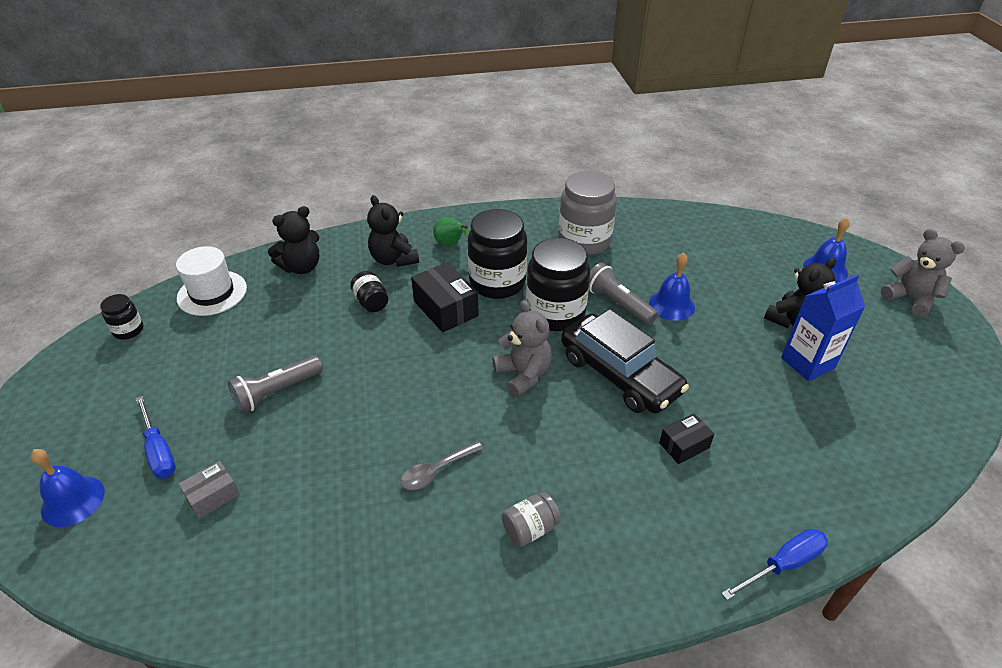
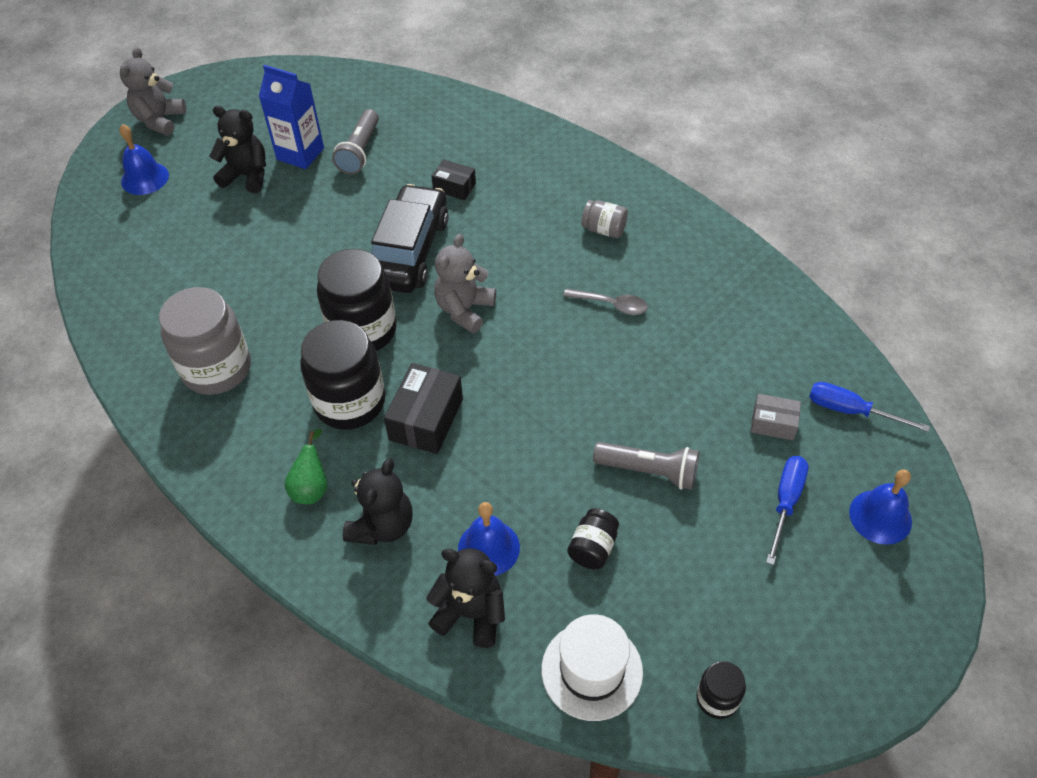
camera: 125 degrees left, 10 degrees up
(371, 302) = (470, 491): black jar -> black jar (593, 548)
(618, 304) = (311, 293): grey flashlight -> grey flashlight (360, 151)
(671, 305) = (283, 256): blue bell -> blue bell (488, 548)
(783, 564) = (512, 114): blue screwdriver -> blue screwdriver (850, 411)

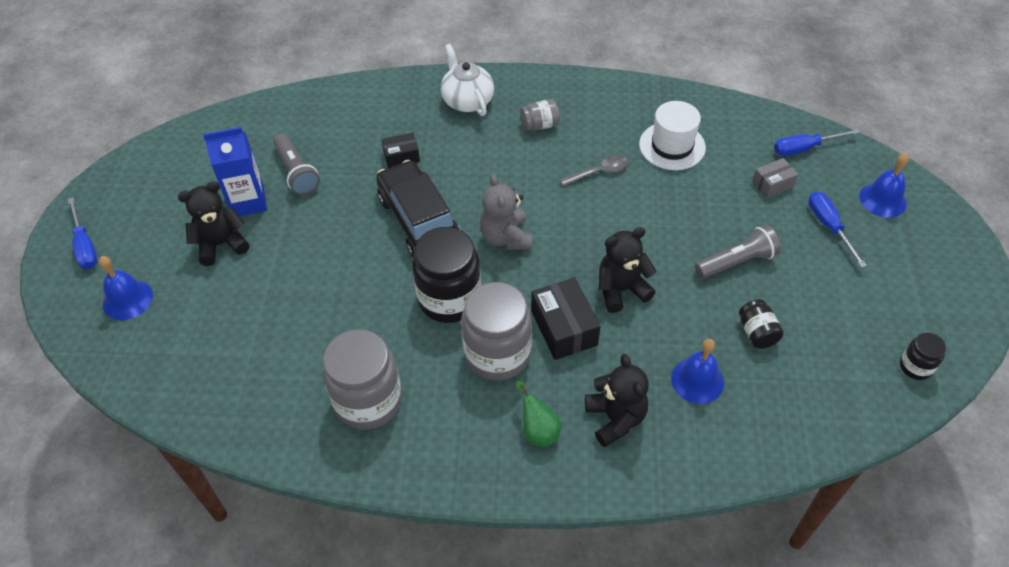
camera: 40 degrees left, 0 degrees up
(160, 120) = (85, 246): grey teddy bear -> blue screwdriver
(350, 402) = (497, 354): black jar -> grey jar
(471, 613) = (733, 429): black teddy bear -> black teddy bear (621, 290)
(563, 170) = (467, 100): none -> white teapot
(592, 670) = (836, 406): white hat -> white hat (672, 146)

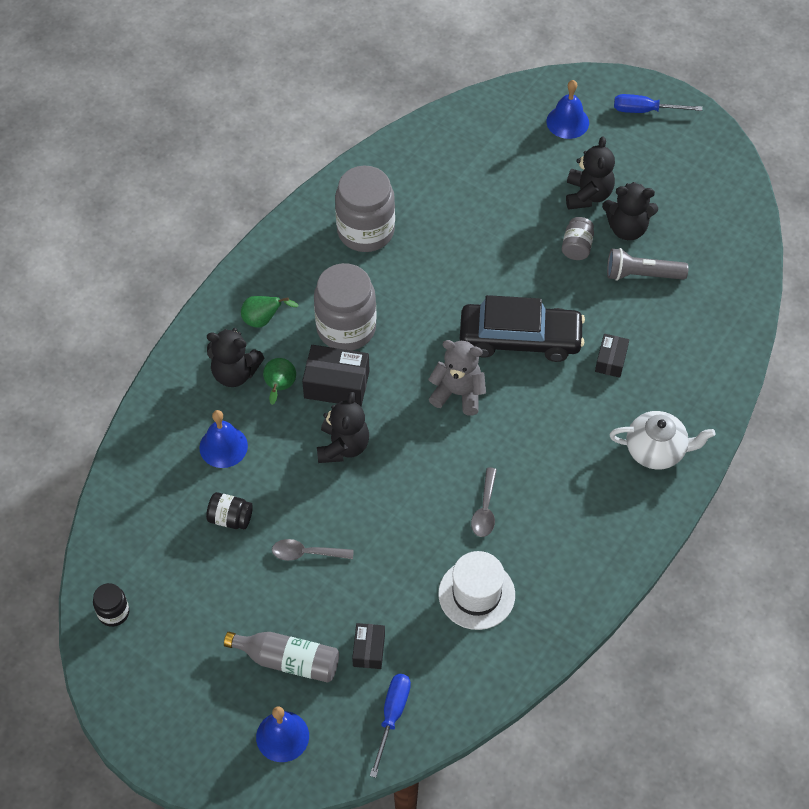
camera: 120 degrees right, 5 degrees up
(248, 201) = (627, 228): blue carton -> black teddy bear
(449, 299) = (422, 322): black jar -> none
(540, 125) = (581, 494): grey jar -> grey jar (577, 247)
(601, 371) = (279, 387): none -> green pear
(736, 262) = (306, 553): grey flashlight -> grey spoon
(772, 184) = (369, 650): grey box -> black box
(829, 226) = (288, 660): blue screwdriver -> grey bottle

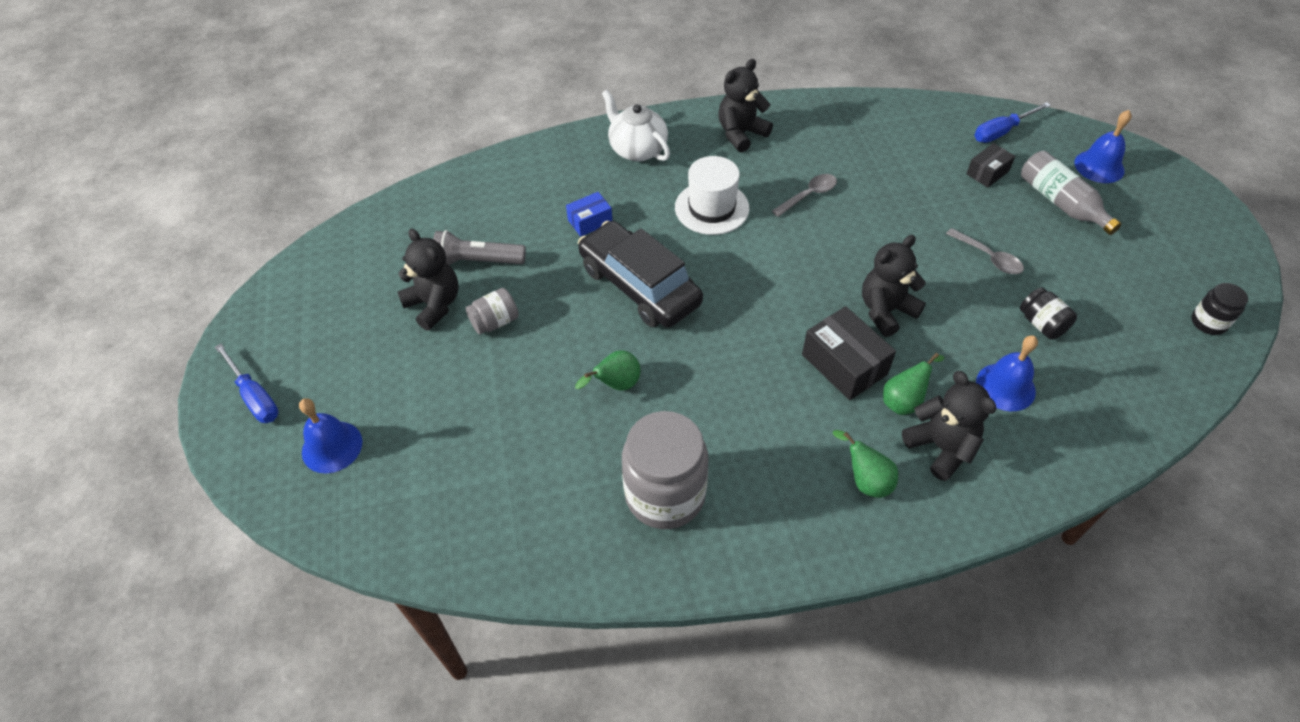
camera: 135 degrees left, 5 degrees down
(346, 328) = (786, 408): grey jar -> none
(458, 393) = (740, 282): grey teddy bear -> none
(459, 266) = (616, 385): none -> green pear
(476, 594) = (870, 155): white hat -> white hat (711, 208)
(588, 195) = (421, 359): black teddy bear -> black teddy bear (741, 134)
(611, 360) = (590, 221): black box -> blue box
(642, 274) = (478, 261): grey flashlight -> grey flashlight turned 135 degrees clockwise

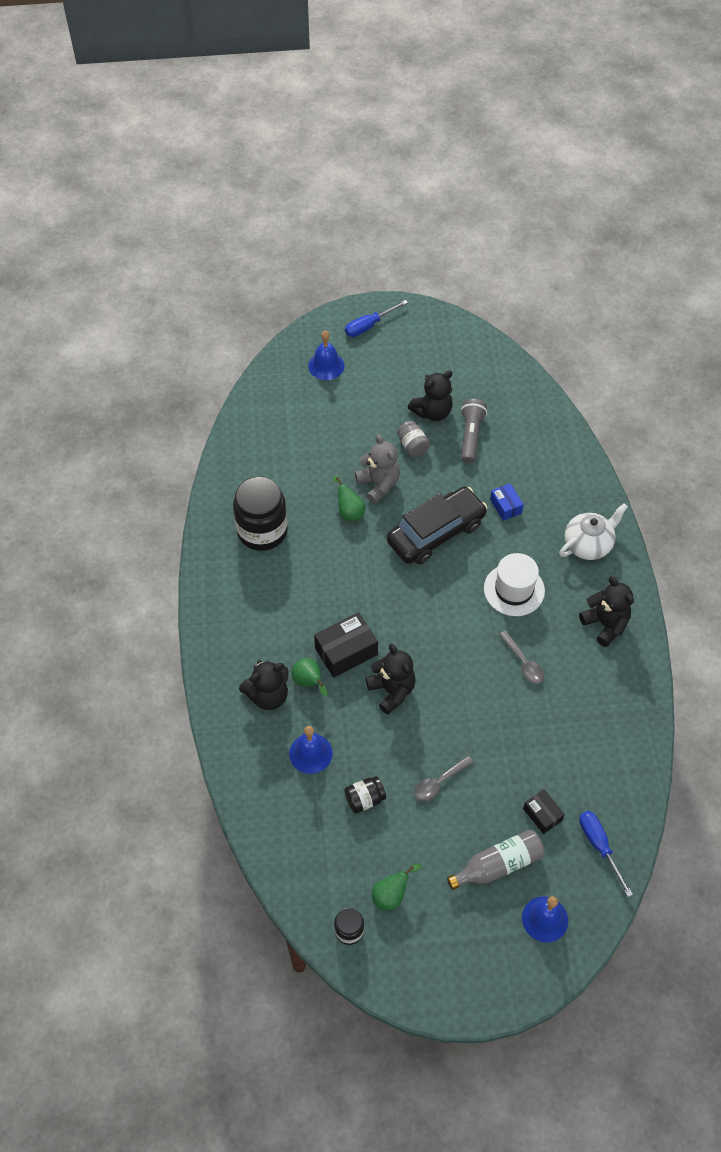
camera: 95 degrees right, 5 degrees up
(565, 355) = (378, 484): none -> grey teddy bear
(665, 495) = (262, 531): grey jar -> black jar
(865, 480) = (251, 644): green pear -> green pear (391, 895)

